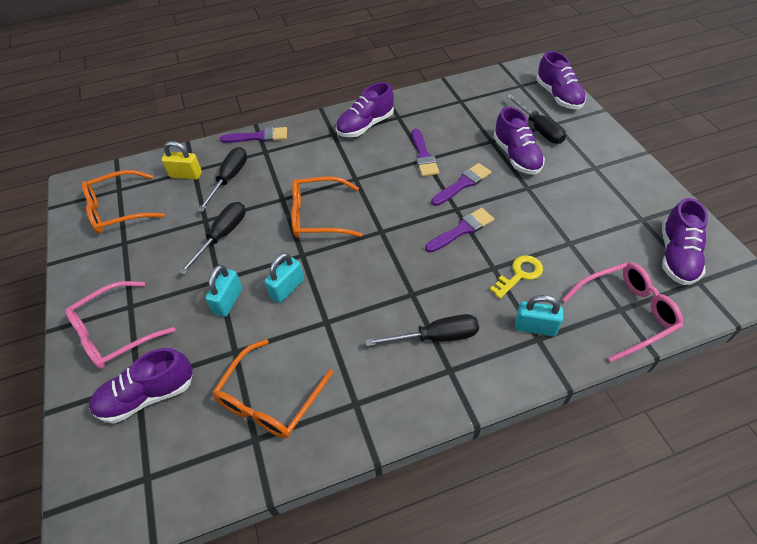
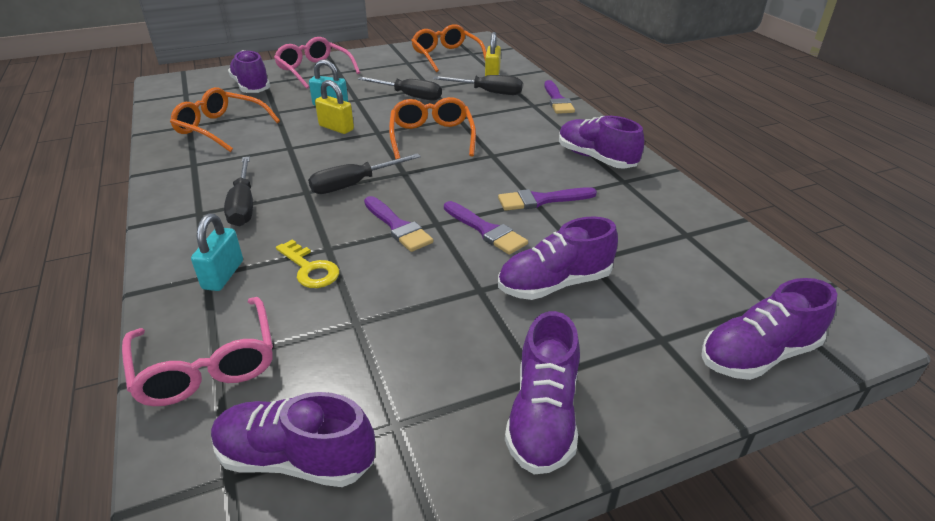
camera: 85 degrees right, 15 degrees down
(287, 288) = (336, 128): turquoise padlock -> yellow padlock
(539, 129) = (636, 316): black screwdriver -> black screwdriver (354, 184)
(618, 167) = (543, 416): none -> purple shoe

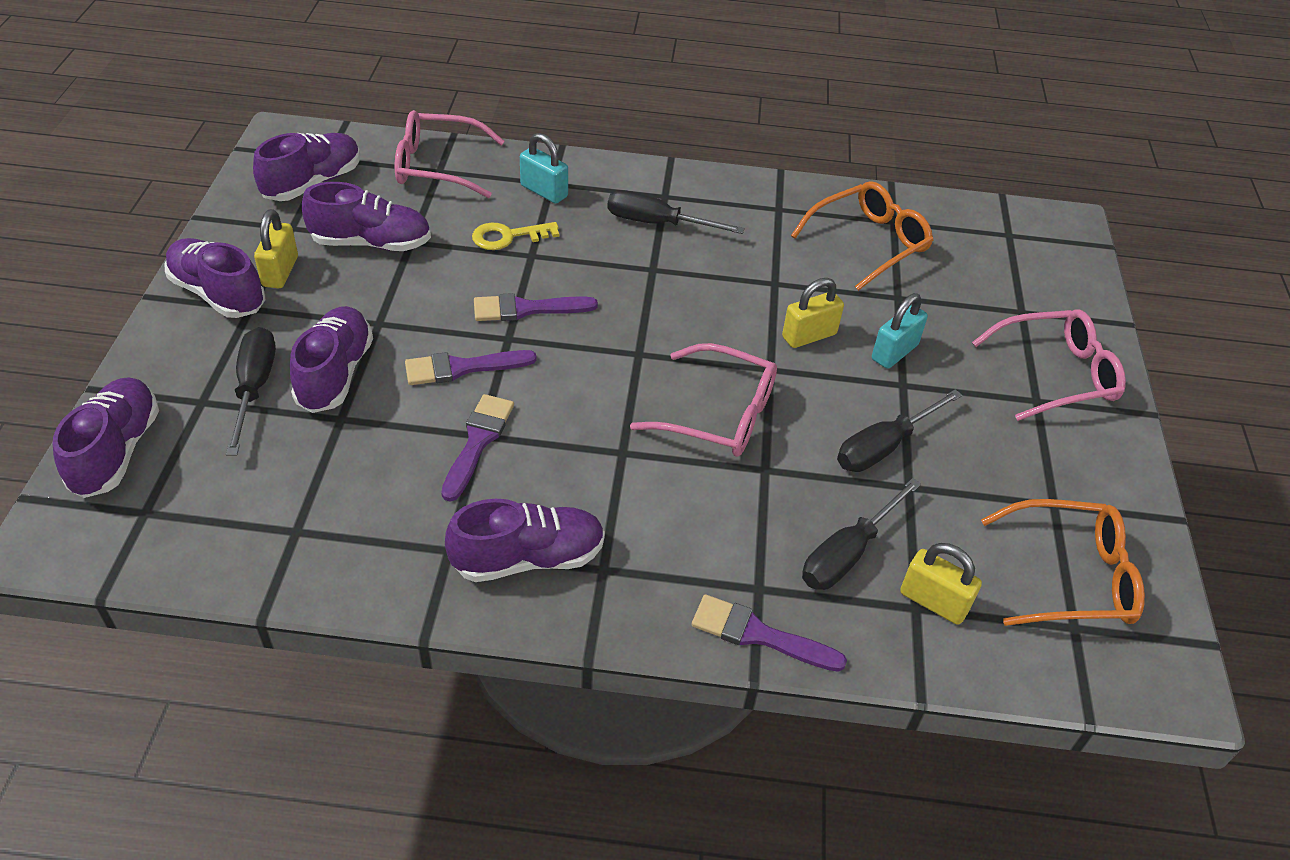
camera: 115 degrees right, 10 degrees up
(251, 87) = (1009, 295): purple shoe -> purple shoe (371, 243)
(354, 184) = (641, 306): black screwdriver -> black screwdriver (254, 388)
(432, 137) = (718, 414): orange glasses -> pink glasses
(471, 388) = (280, 271): none -> yellow padlock

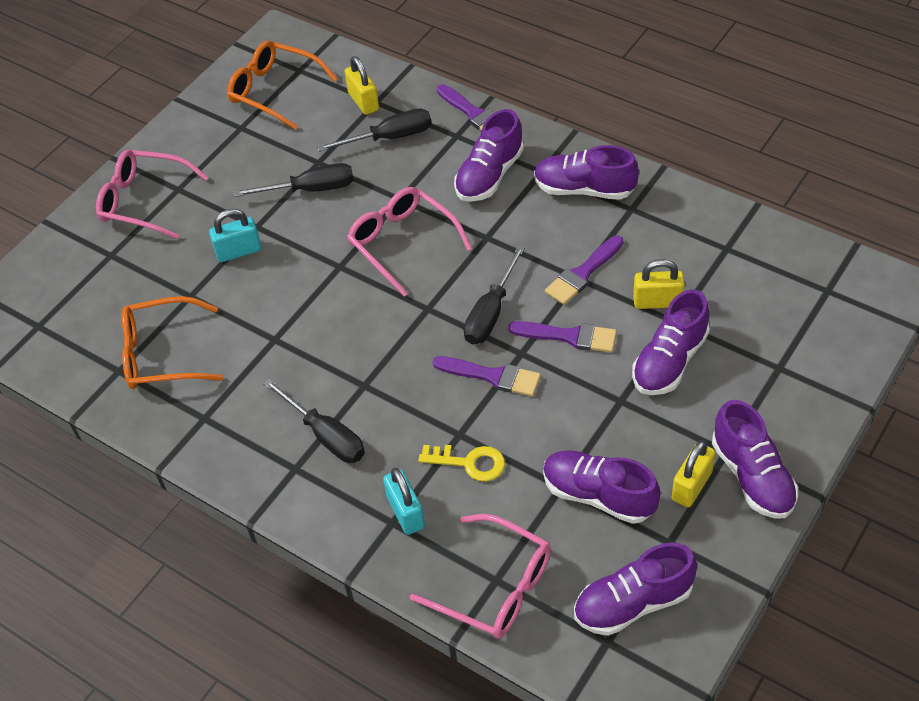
camera: 145 degrees left, 5 degrees up
(116, 451) = (846, 343): purple shoe -> purple shoe (489, 175)
(254, 388) = (736, 367): black screwdriver -> black screwdriver (491, 312)
(809, 336) = (288, 283): yellow padlock -> yellow padlock (657, 302)

